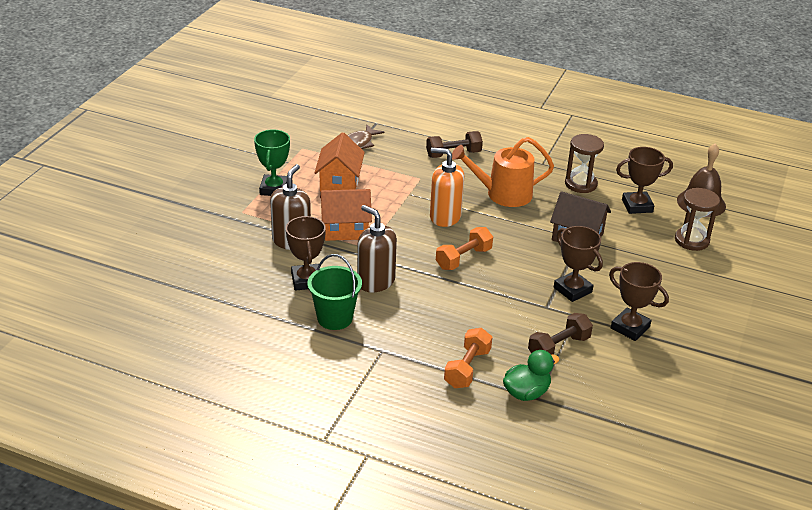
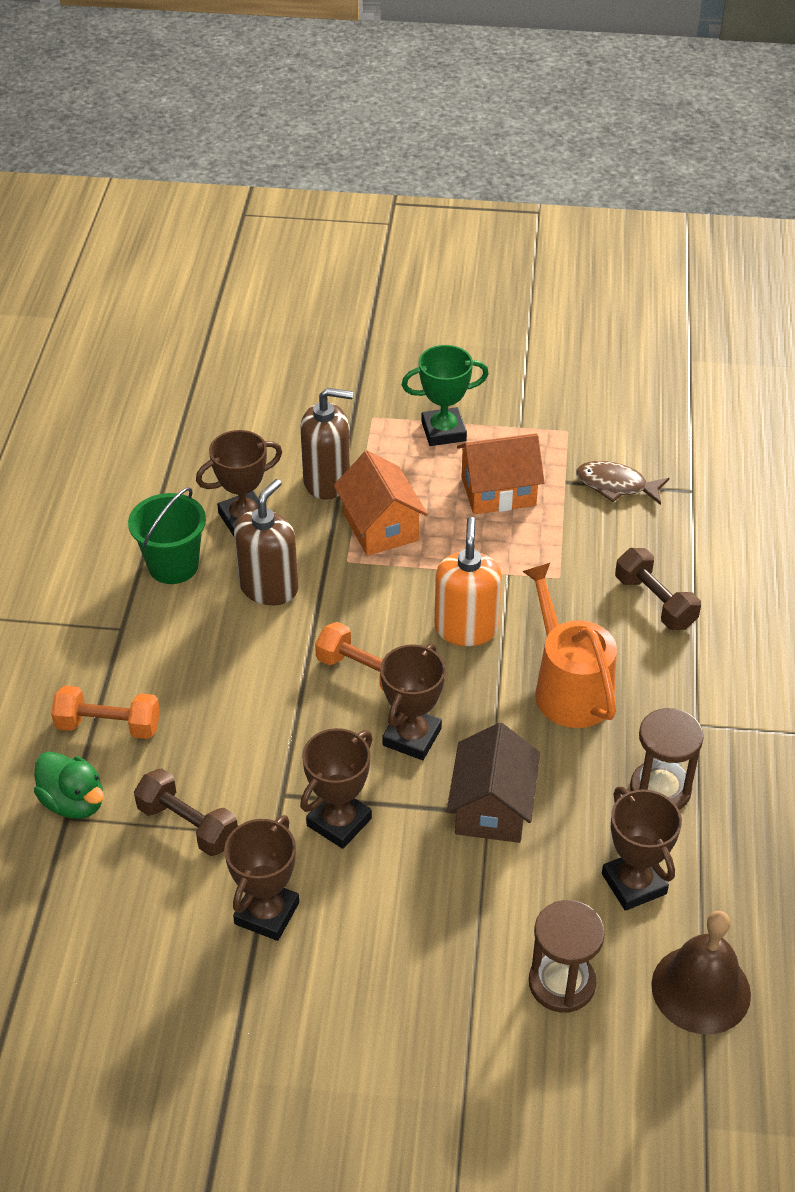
camera: 75 degrees right, 10 degrees up
(519, 252) = (412, 737): none -> brown trophy

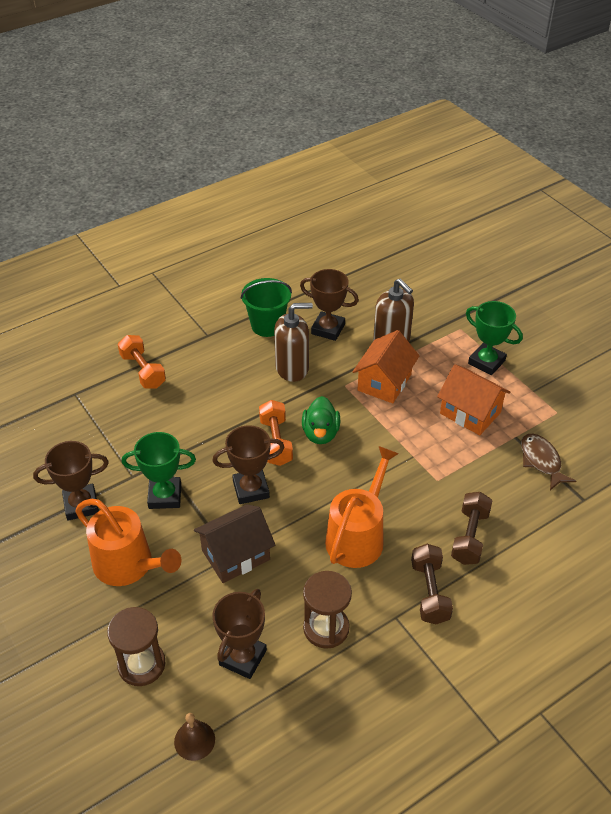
camera: 50 degrees right, 0 degrees up
(74, 802) = (86, 390): green duck -> green duck (320, 433)
(188, 825) = (109, 439): brown dumbbell -> brown dumbbell (429, 592)
(339, 822) = (165, 496): brown trophy -> green trophy
(408, 917) = (128, 565): none -> orange watering can
(466, 628) = (352, 463): orange soap dispenser -> none
(701, 989) = (194, 740): brown bell -> brown bell, size x0.56

